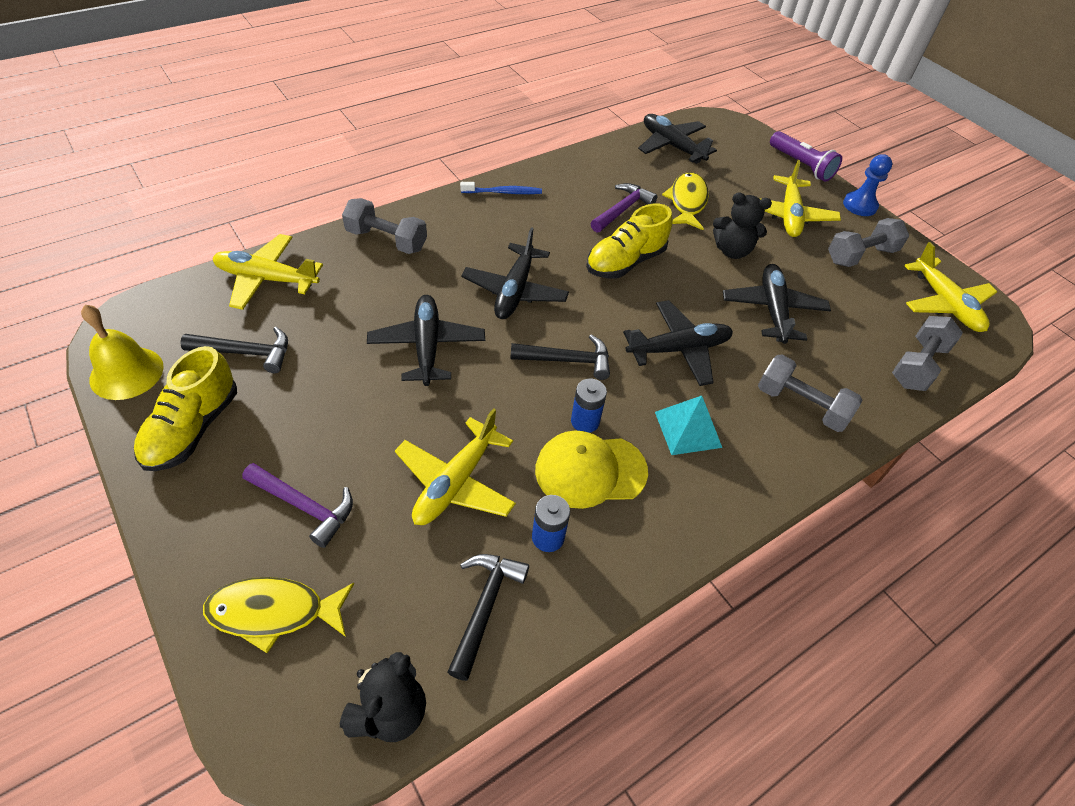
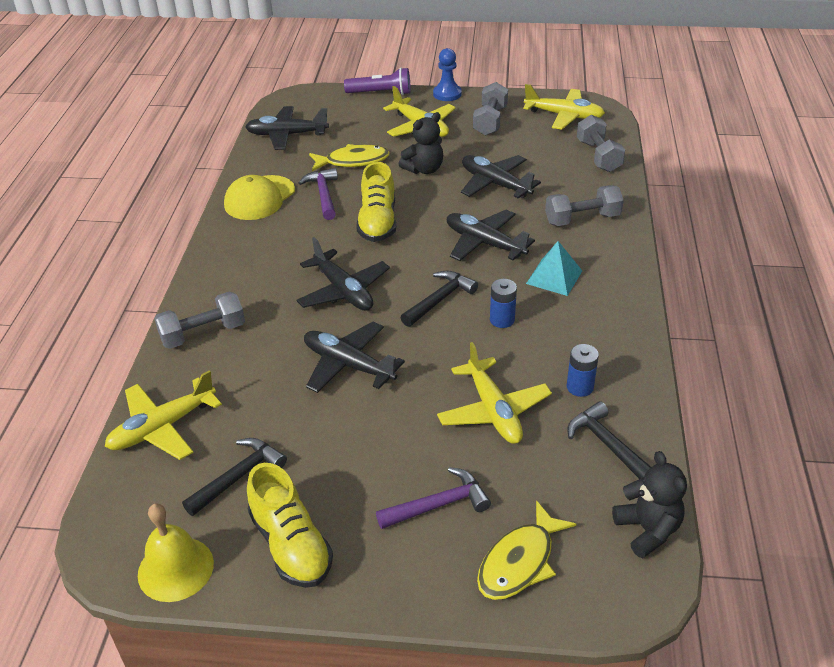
camera: 45 degrees left, 10 degrees down
(503, 192) = (228, 243): blue toothbrush -> none
(590, 471) = (545, 339): yellow cap -> yellow cap (259, 198)
(678, 349) = (484, 243): black plane -> black plane turned 75 degrees counterclockwise
(687, 202) = (353, 161): yellow fish -> yellow fish turned 120 degrees clockwise

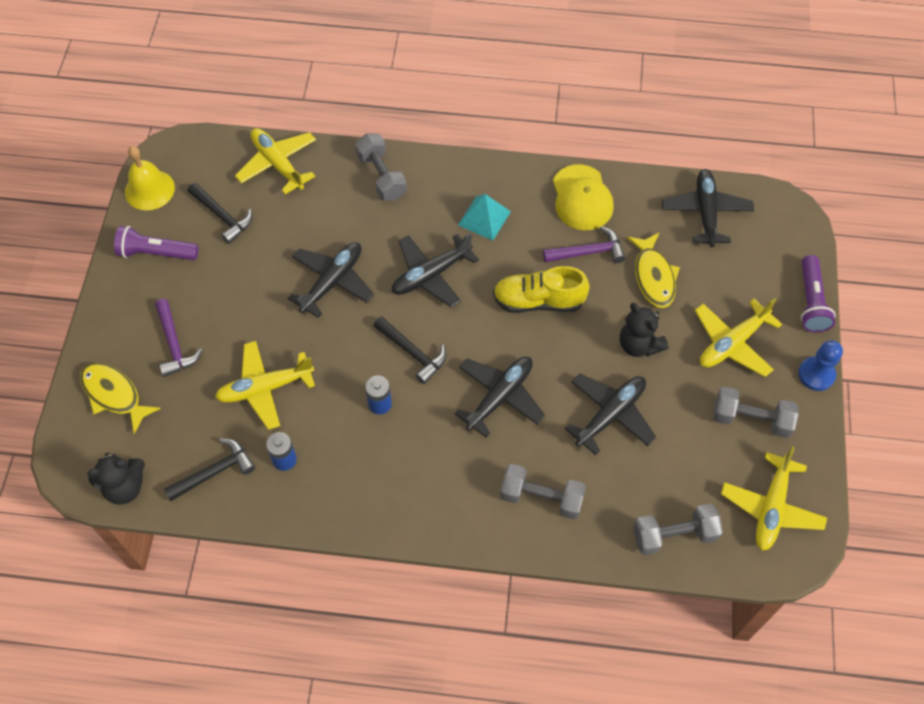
camera: 90 degrees right, 20 degrees up
(259, 198) = (582, 198): yellow cap -> yellow cap turned 135 degrees counterclockwise
(291, 545) = (156, 253): yellow shoe -> purple flashlight
(554, 277) = (441, 456): turquoise pyramid -> turquoise pyramid (484, 218)
(582, 219) = (541, 497): grey dumbbell -> grey dumbbell turned 60 degrees counterclockwise

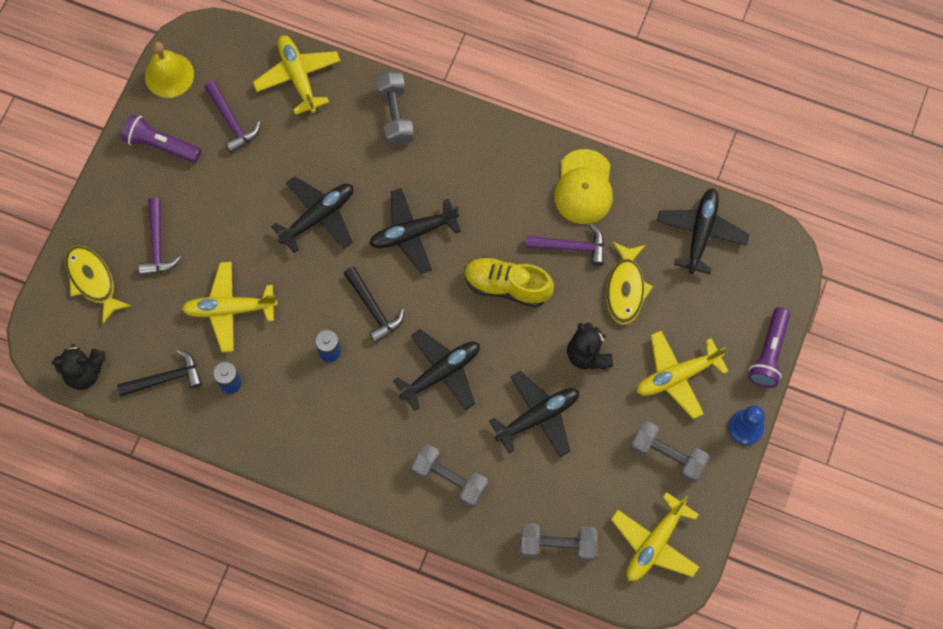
camera: 15 degrees right, 10 degrees up
(222, 216) = (231, 121): black hammer -> purple hammer
(484, 218) = (481, 185): turquoise pyramid -> none

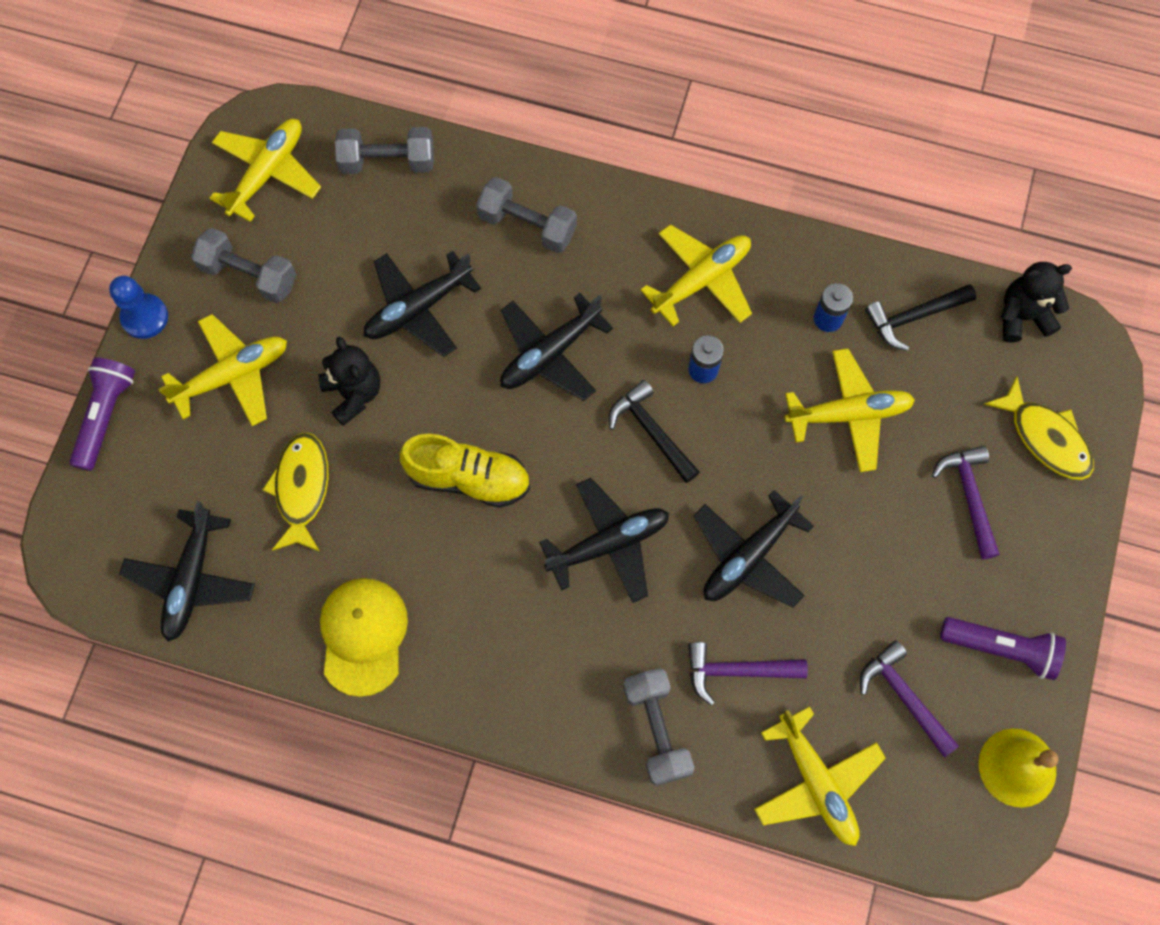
camera: 175 degrees right, 0 degrees up
(320, 421) = (701, 280): none -> yellow plane
(571, 247) = (380, 542): purple hammer -> purple hammer (737, 670)

